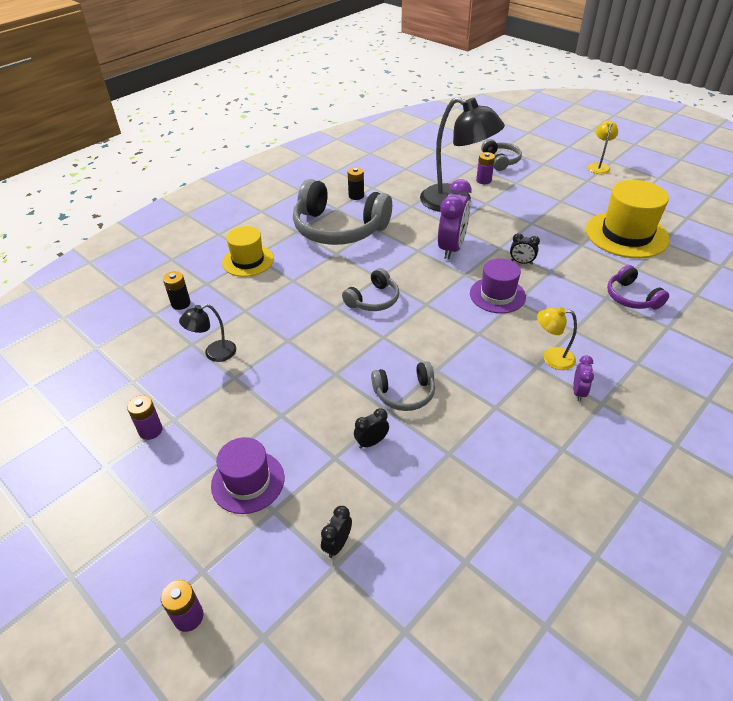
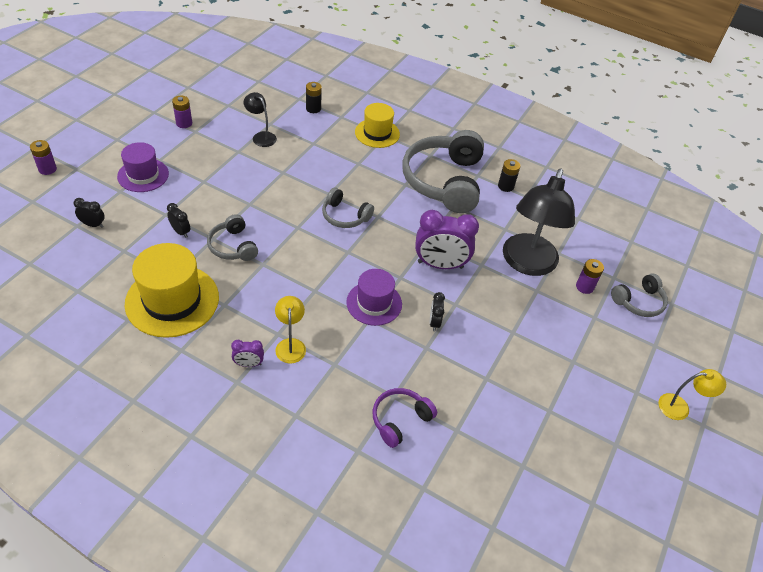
camera: 70 degrees right, 5 degrees up
(626, 234) = (524, 426): yellow hat -> yellow hat (172, 300)

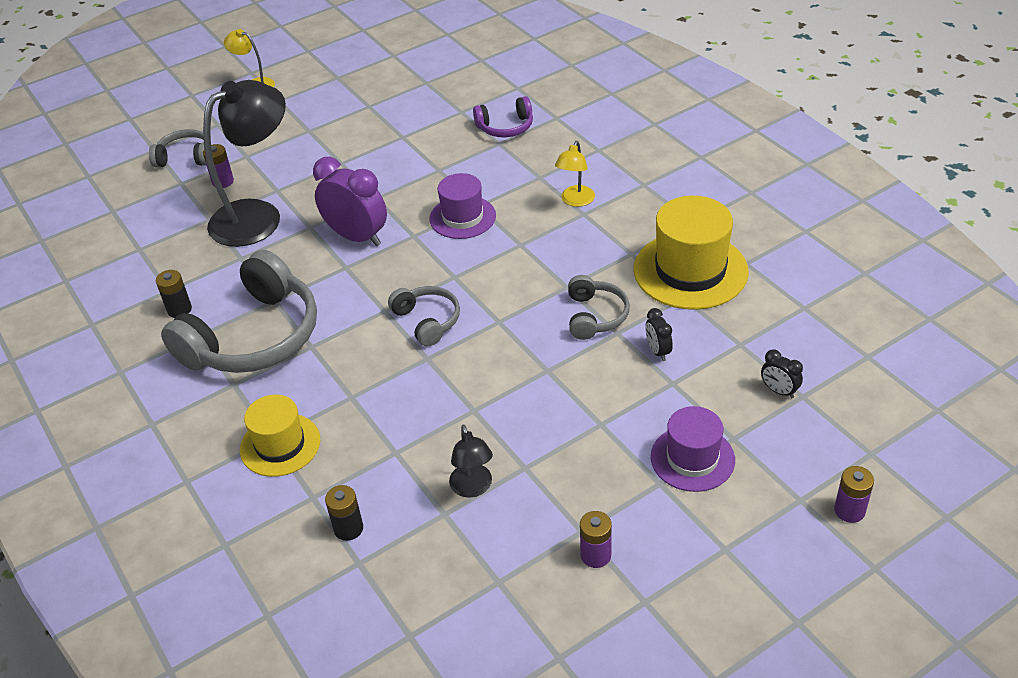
camera: 145 degrees left, 5 degrees down
(248, 364) = (626, 195): purple clock -> none
(434, 322) = (413, 187): black clock -> none

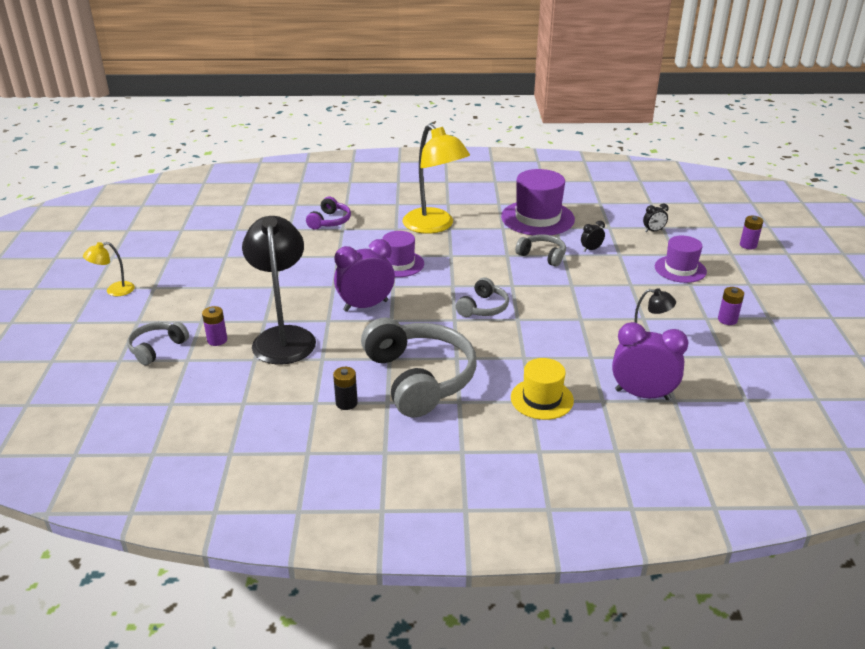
camera: 60 degrees left, 10 degrees down
(348, 528) = (642, 394): black battery -> purple clock
(427, 321) = (483, 307): grey headphones -> grey headphones turned 120 degrees clockwise
(575, 201) = (434, 226): yellow lamp -> yellow lamp, size x2.15
(657, 351) = (591, 249): black clock -> black clock turned 135 degrees clockwise
(690, 270) = (537, 218): yellow hat -> purple hat

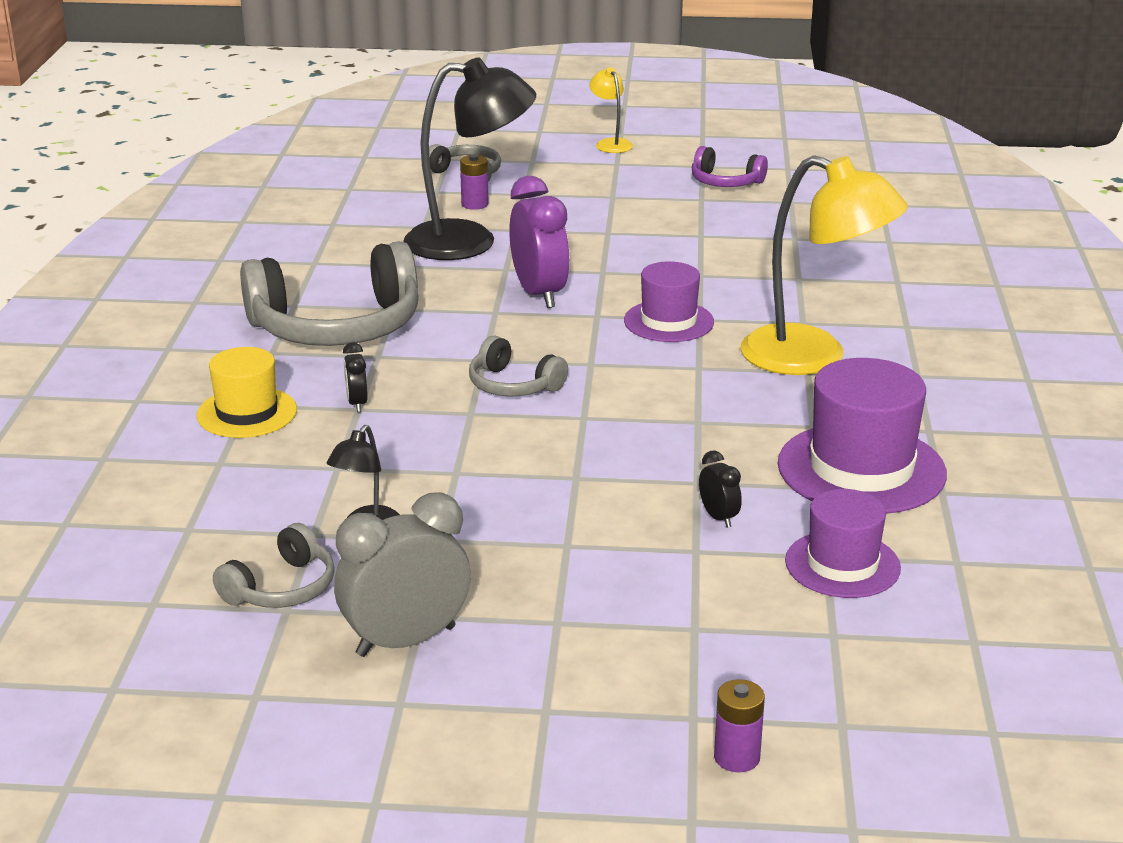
camera: 95 degrees right, 5 degrees down
(330, 221) = (825, 268): purple headphones -> purple headphones (725, 182)
(346, 403) = (303, 280): black battery -> none
(434, 226) = (813, 357): yellow lamp -> yellow lamp turned 120 degrees counterclockwise
(542, 255) = (692, 458): grey headphones -> grey headphones (282, 588)
(642, 394) = (215, 500): purple clock -> none
(653, 231) = (810, 616): black clock -> black clock (357, 403)
(680, 269) = (622, 621): purple hat -> purple hat (842, 565)
(727, 320) = (406, 641): purple battery -> grey clock

